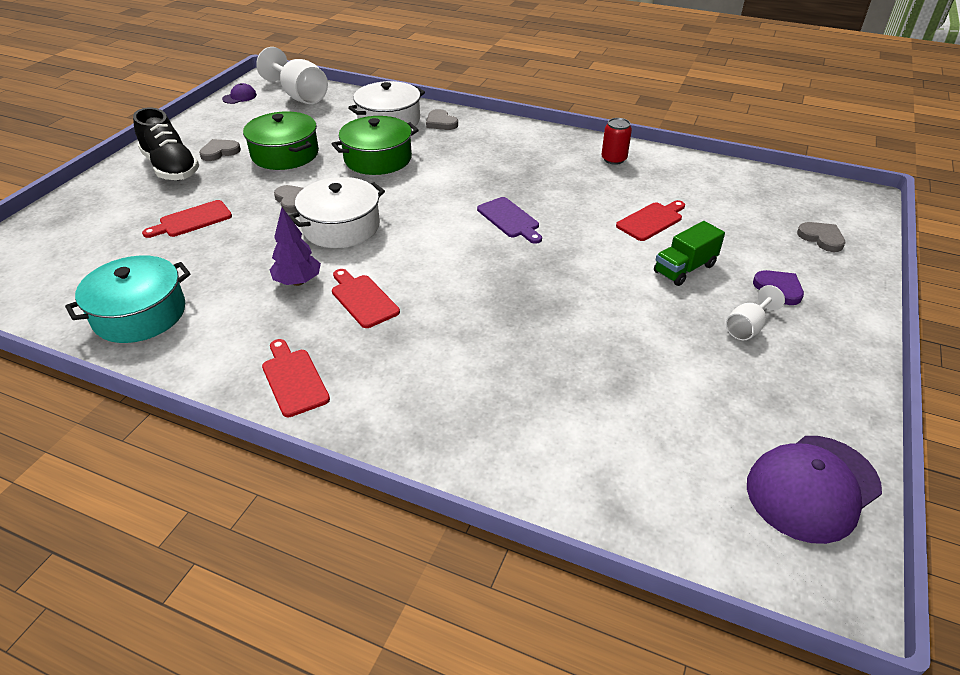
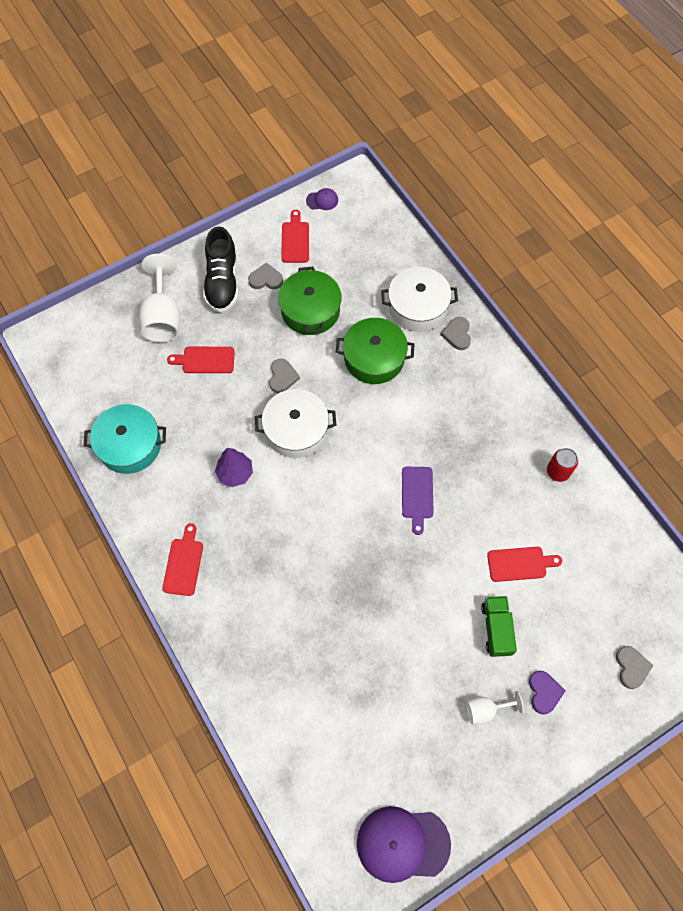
camera: 35 degrees right, 25 degrees up
(300, 96) = (370, 225): white goblet -> white goblet (163, 317)
(363, 299) = (264, 517): red cutting board -> red cutting board (295, 240)
(684, 269) = (496, 629): green truck -> green truck turned 90 degrees clockwise

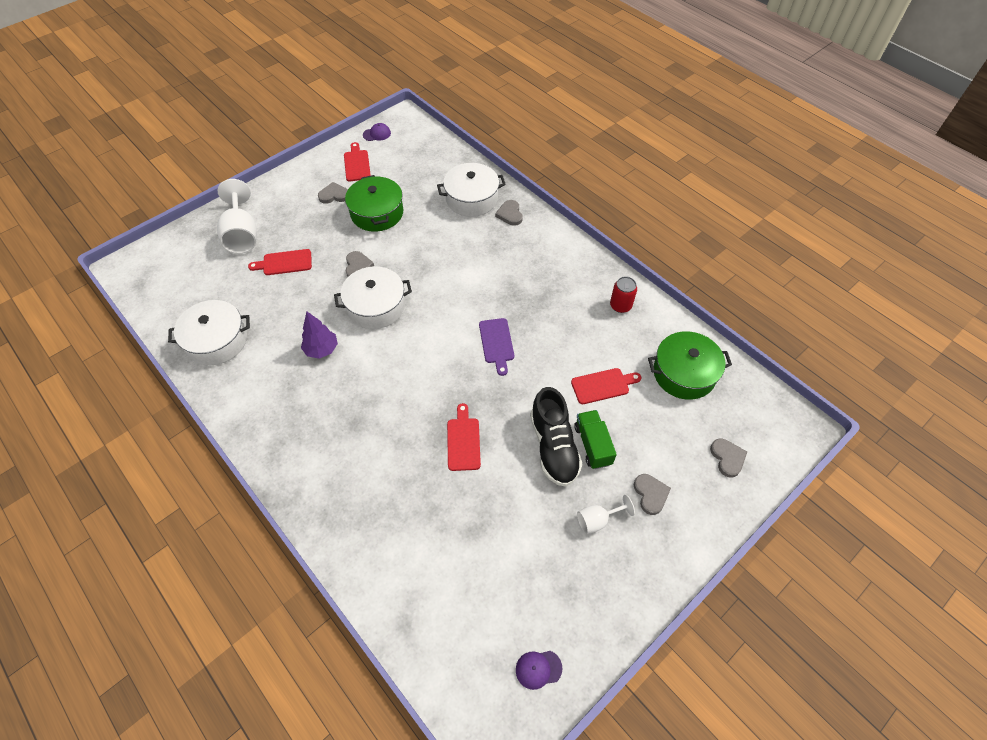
camera: 10 degrees left, 10 degrees down
(130, 445) = (217, 341): turquoise pot -> white pot
(184, 563) = (278, 435): red cutting board -> red cutting board (463, 441)
(222, 282) = (295, 202): black shoe -> black shoe (553, 446)
(374, 358) = (439, 241): green pot -> green pot (684, 373)
(402, 843) = (538, 669): purple cap -> purple cap, size x0.46
(544, 692) = (650, 494): purple heart -> grey heart

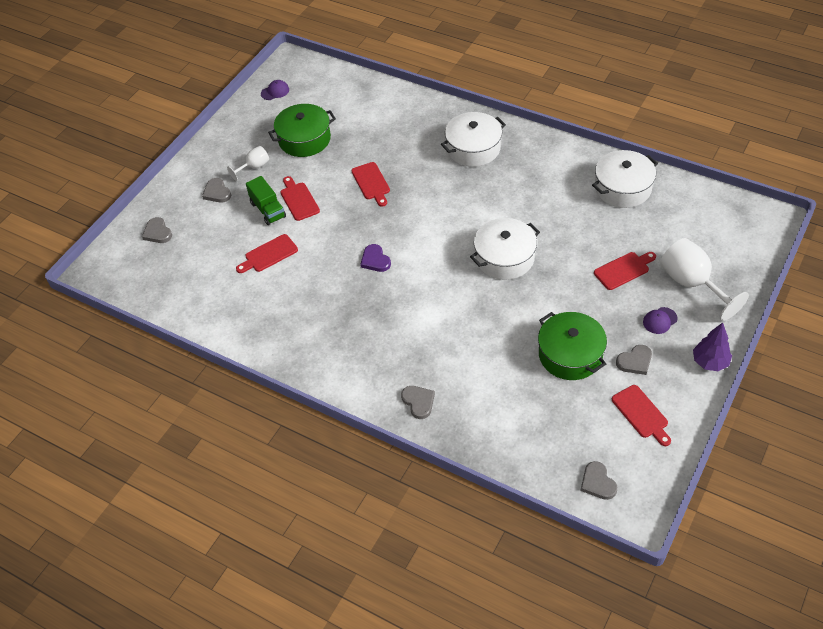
camera: 165 degrees right, 5 degrees down
(321, 349) = (527, 209): purple tree -> purple tree (710, 362)
(358, 266) = (548, 289): grey heart -> grey heart (597, 482)
(377, 134) = (651, 472): purple cap -> purple cap (660, 320)
(471, 199) = (473, 409): white pot -> white pot (473, 148)
(496, 343) = (375, 260): purple cutting board -> purple heart
(553, 446) = (299, 200): black shoe -> red cutting board
(620, 305) = (266, 331): red can -> none
(684, 373) = (197, 286): green pot -> green pot (304, 139)

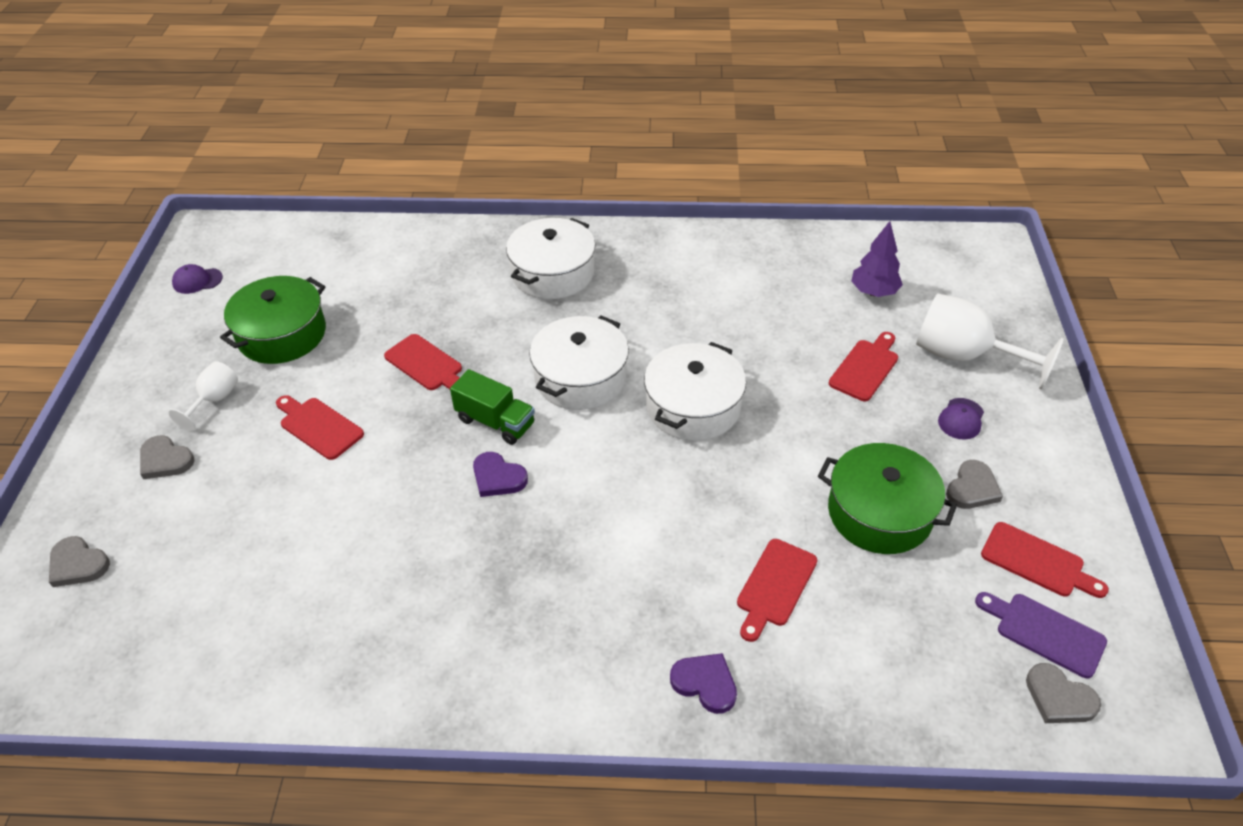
camera: 30 degrees left, 5 degrees down
(268, 210) = (272, 459): green truck -> green truck (495, 422)
(269, 254) = (310, 531): red cutting board -> red cutting board (774, 586)
(275, 91) = (197, 281): purple cap -> purple cap turned 135 degrees counterclockwise
(418, 402) = (705, 683): grey heart -> purple heart
(616, 450) = (1045, 632): none -> purple cutting board
(622, 188) = (788, 264): white pot -> white pot (580, 378)
(710, 362) = (1065, 452): purple tree -> purple tree (873, 292)

